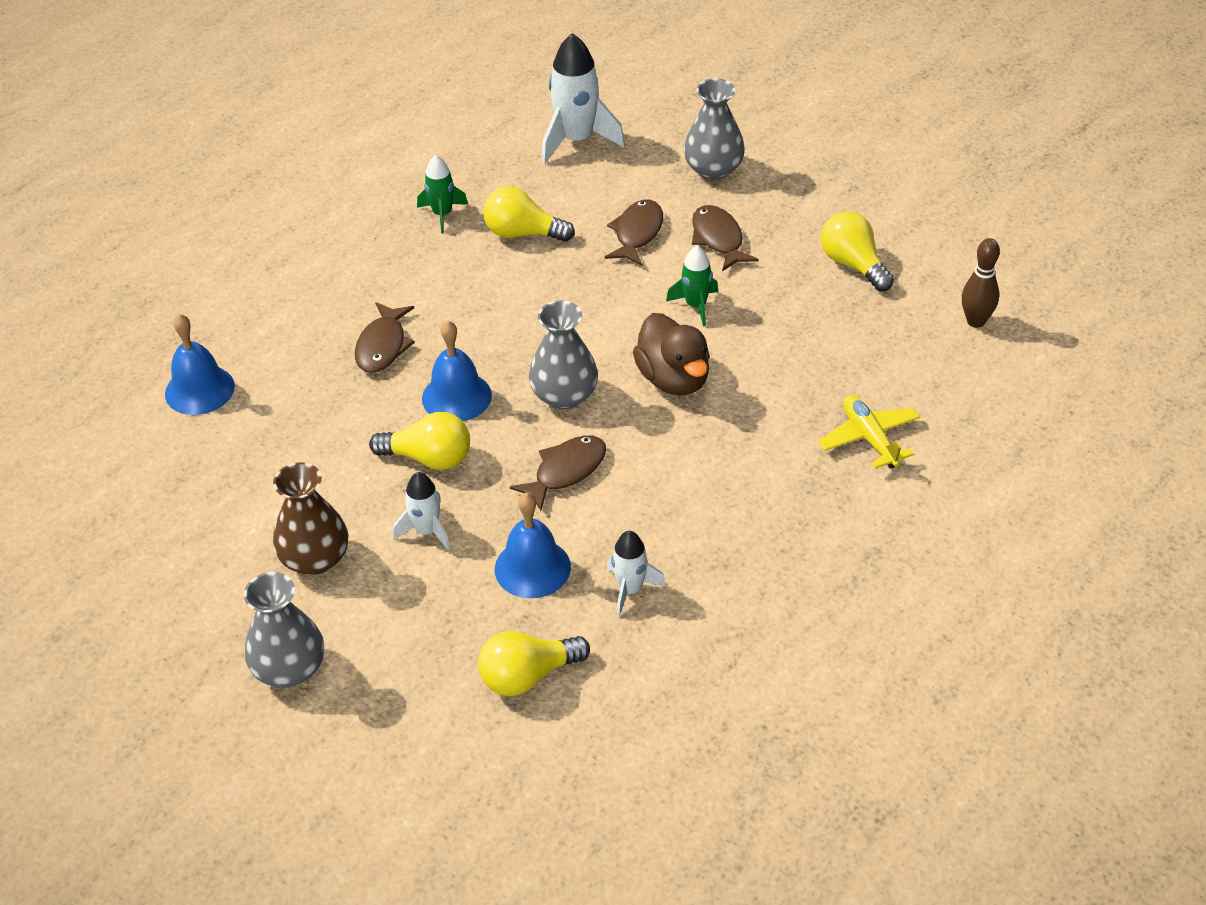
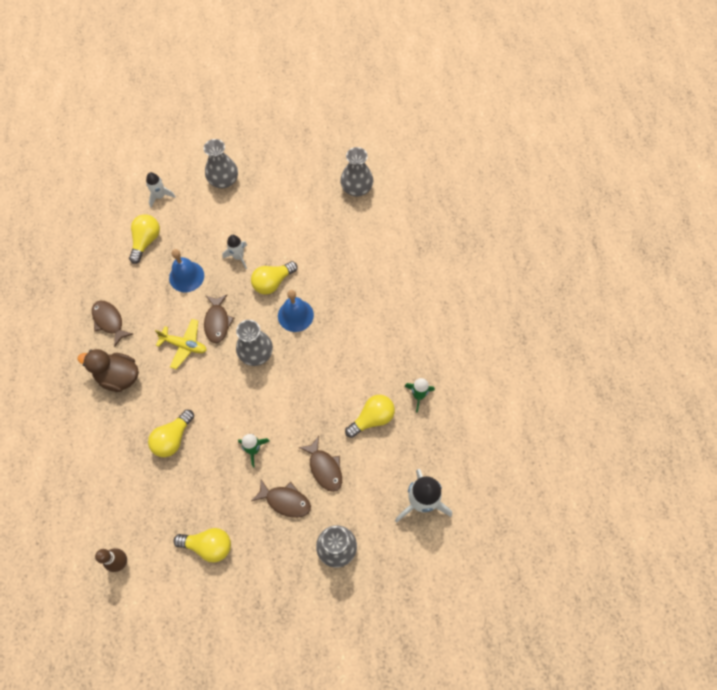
camera: 130 degrees right, 20 degrees up
(140, 481) = (356, 188): none -> grey vase
(199, 390) = (389, 233): blue bell -> none
(315, 559) = (262, 216): brown vase -> none
(383, 346) = (351, 310): brown fish -> brown fish (109, 321)
(630, 590) = (144, 298): white rocket -> white rocket (160, 196)
(673, 379) = (222, 401): brown duck -> brown duck (119, 377)
(783, 388) = (173, 438): none -> yellow light bulb
(869, 438) = (114, 445): yellow plane -> yellow plane (184, 345)

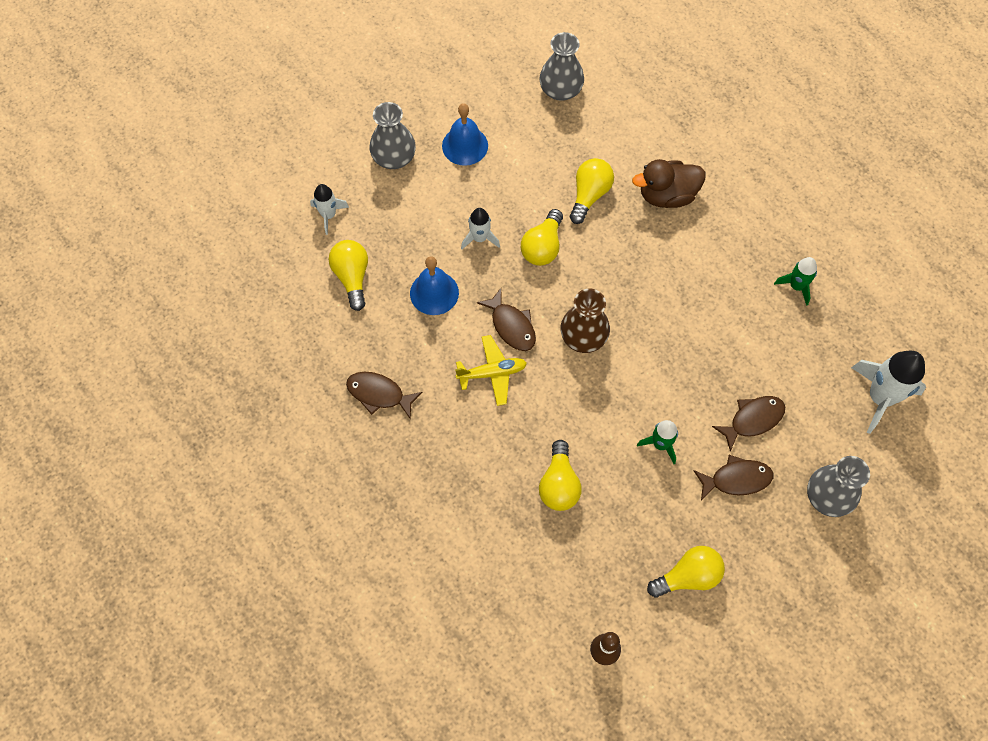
camera: 30 degrees left, 0 degrees up
(119, 377) = (440, 451): brown duck -> brown duck (667, 195)
(256, 353) = (583, 337): grey vase -> brown vase
(295, 315) = (596, 270): blue bell -> blue bell (465, 145)
(324, 468) = (752, 420): brown fish -> brown fish turned 60 degrees counterclockwise
(372, 418) = (765, 338): yellow light bulb -> yellow light bulb (589, 195)

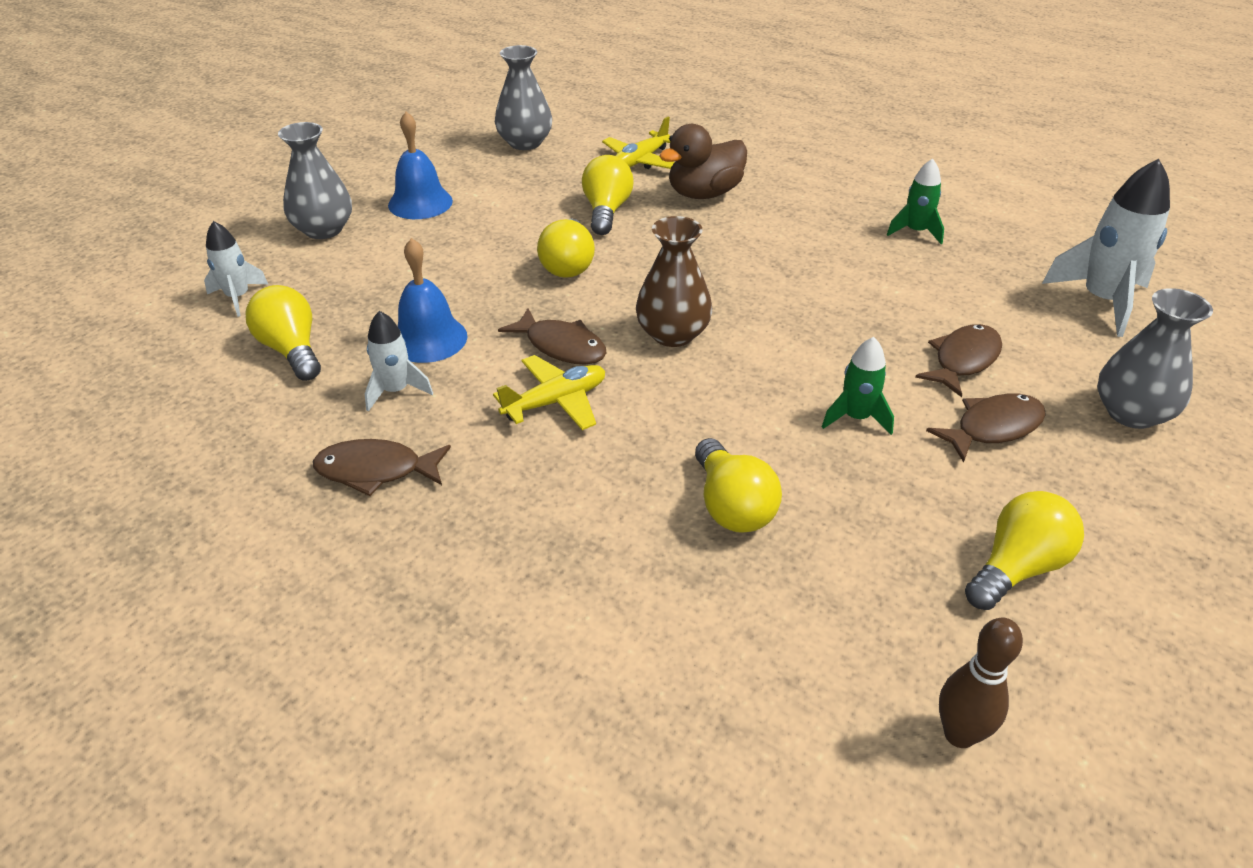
camera: 20 degrees left, 25 degrees down
(480, 238) = (475, 274): white rocket -> white rocket (396, 391)
(637, 140) = (640, 161): none -> yellow plane

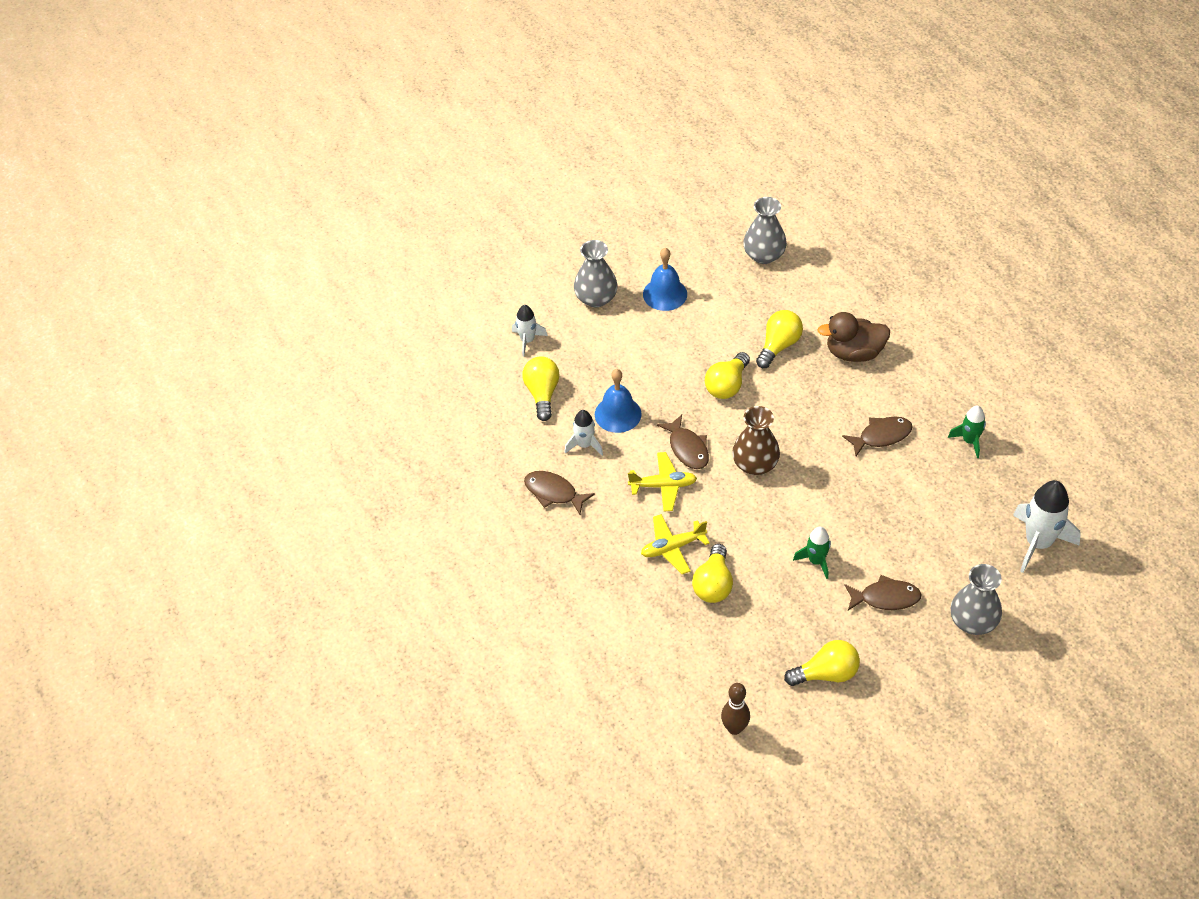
camera: 30 degrees right, 10 degrees up
(640, 161) = (832, 303): yellow plane -> yellow plane (672, 548)
(963, 360) = (909, 549): brown fish -> brown fish (881, 436)

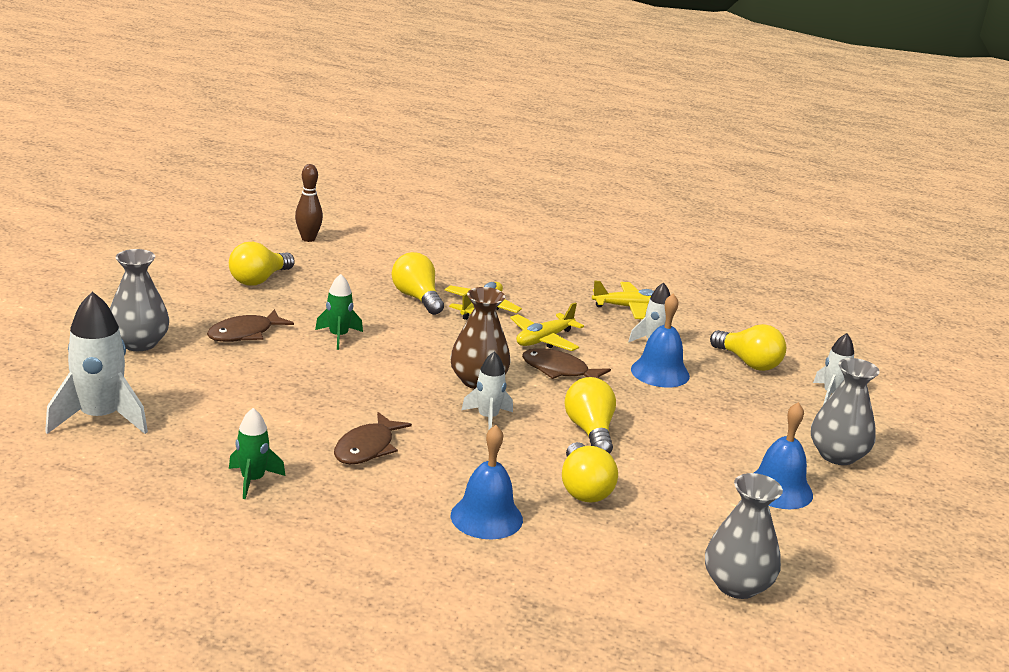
camera: 135 degrees right, 25 degrees down
(553, 493) = (629, 307): brown fish -> yellow plane
(782, 426) = (488, 418): none -> white rocket
(854, 353) = (486, 517): brown duck -> blue bell

